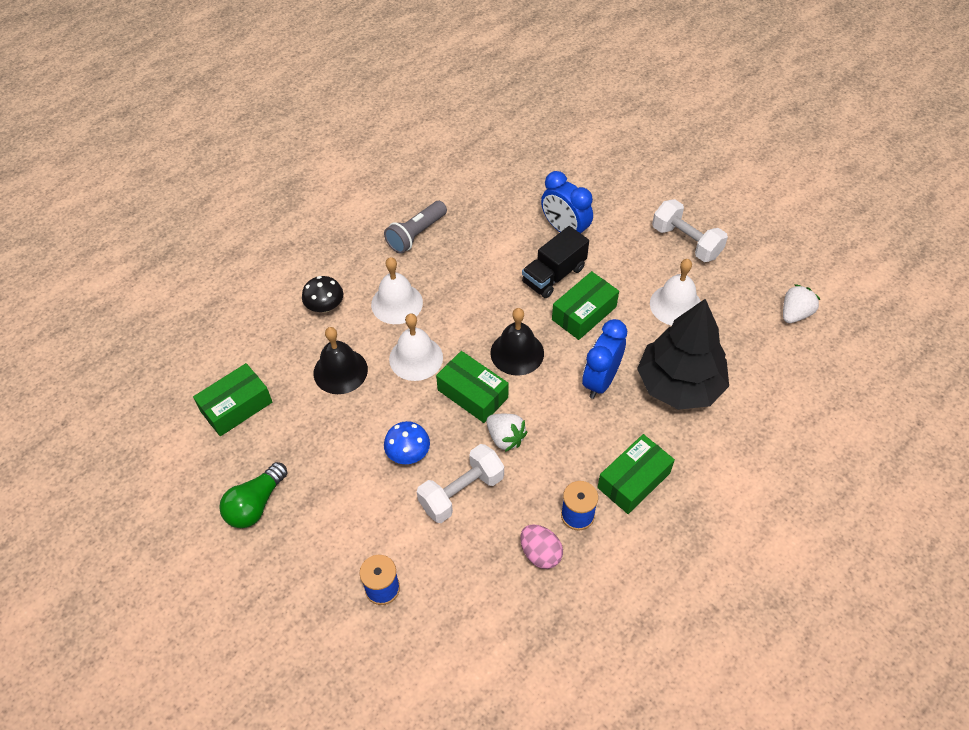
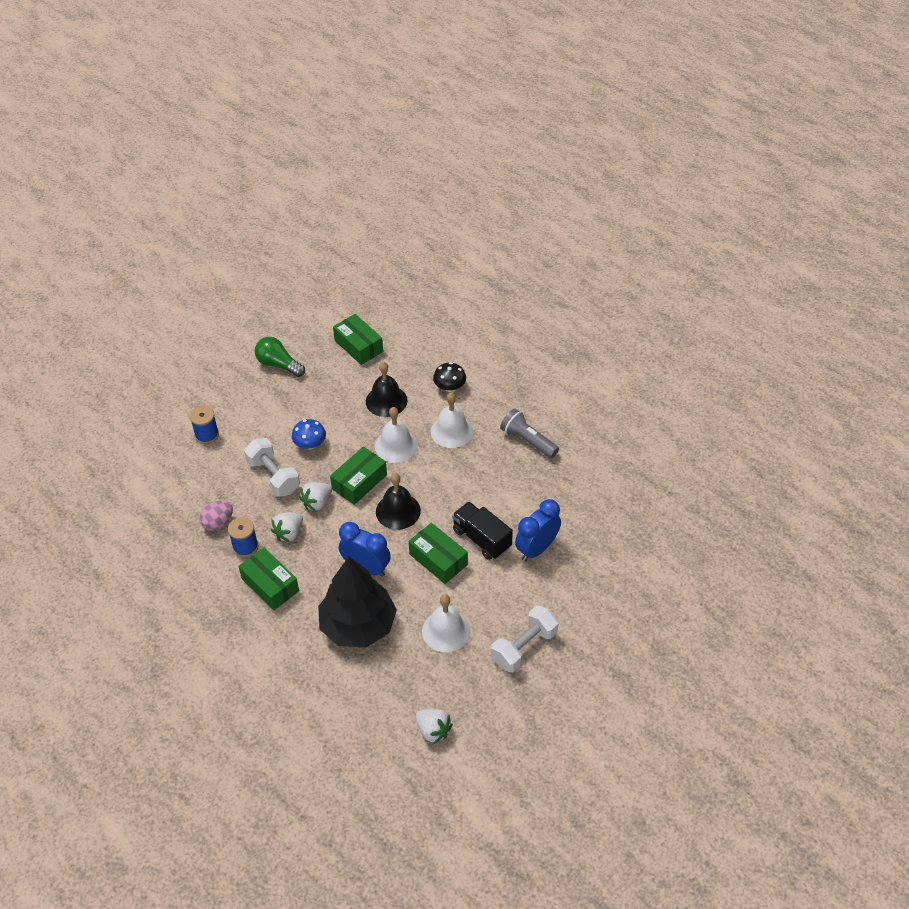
camera: 90 degrees right, 5 degrees down
(554, 466) = (289, 533): none -> white strawberry

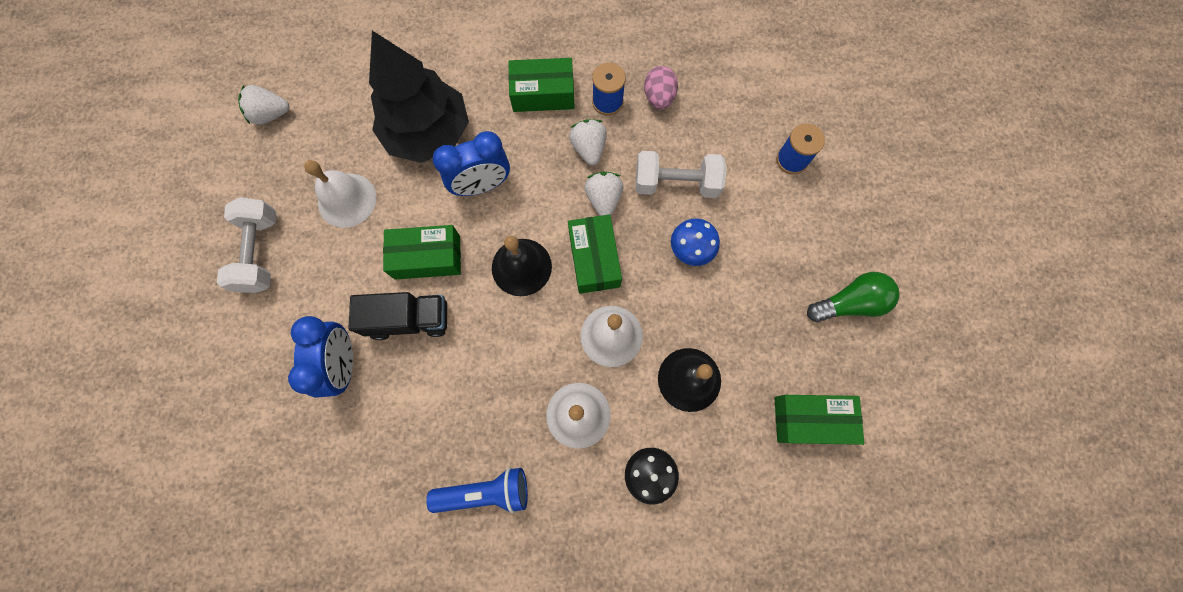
camera: 130 degrees right, 25 degrees up
(528, 441) = (485, 492): grey flashlight -> blue flashlight

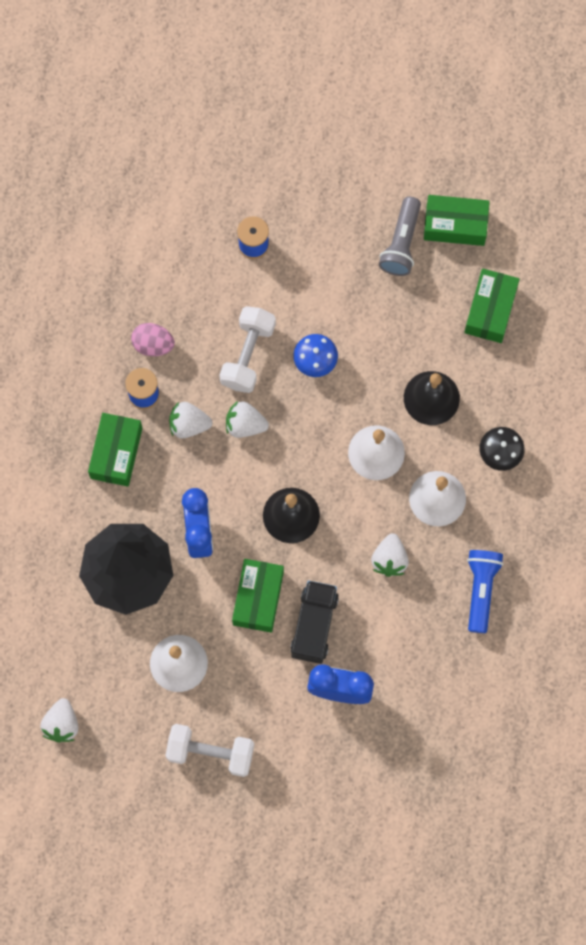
camera: 75 degrees left, 0 degrees up
(497, 380) = (389, 559): none -> white strawberry
(594, 259) = (301, 448): green box -> green box (455, 225)
(849, 303) = (401, 243): green light bulb -> grey flashlight

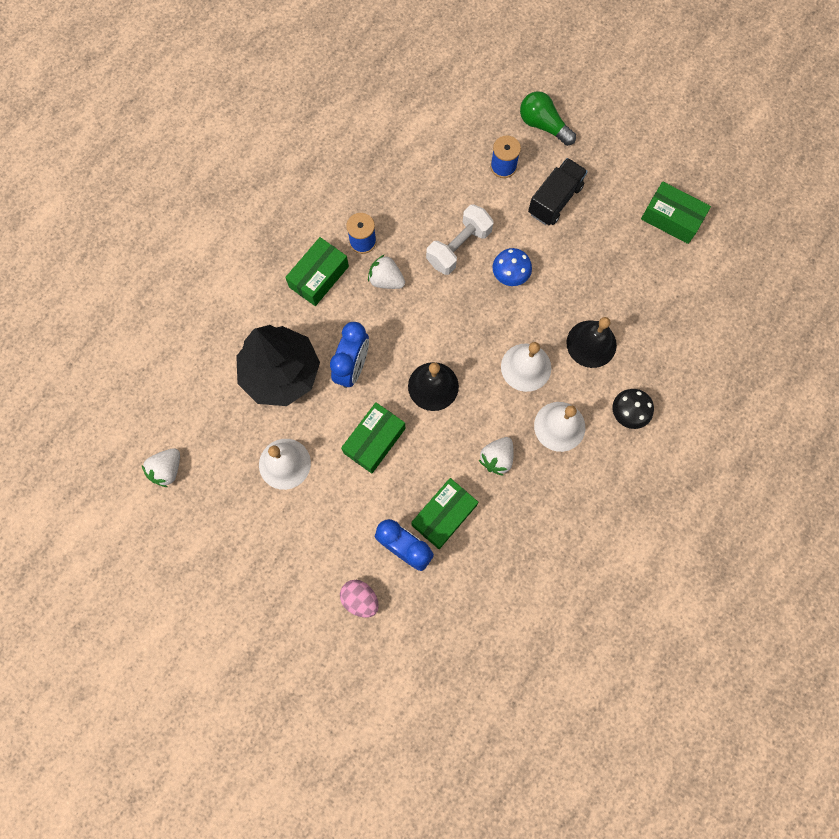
camera: 25 degrees right, 0 degrees up
(153, 345) = (388, 208): pink egg -> pink egg (360, 599)
(210, 753) = (273, 549): white dumbbell -> none
(245, 425) = (430, 299): white strawberry -> none
(275, 178) = (543, 125): none -> green light bulb
(314, 625) = (409, 484): black truck -> black truck (555, 200)
(401, 243) = (621, 214): grey flashlight -> none
(481, 590) = (562, 518): blue flashlight -> none
(490, 310) = (671, 296): green box -> green box (444, 515)

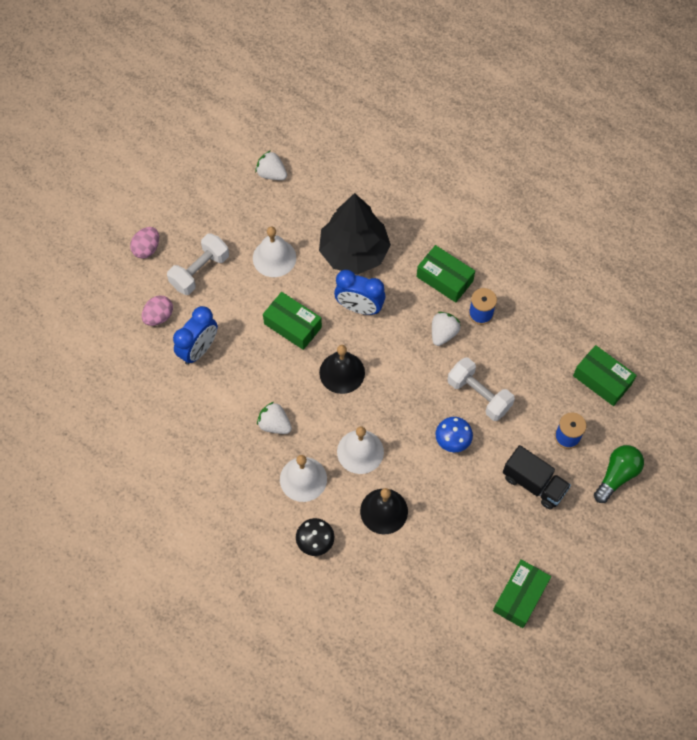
camera: 90 degrees right, 10 degrees down
(265, 620) = (147, 249): none -> pink egg
(300, 552) = (200, 271): none -> white dumbbell
(444, 515) = (225, 381): green box -> green box (602, 380)

